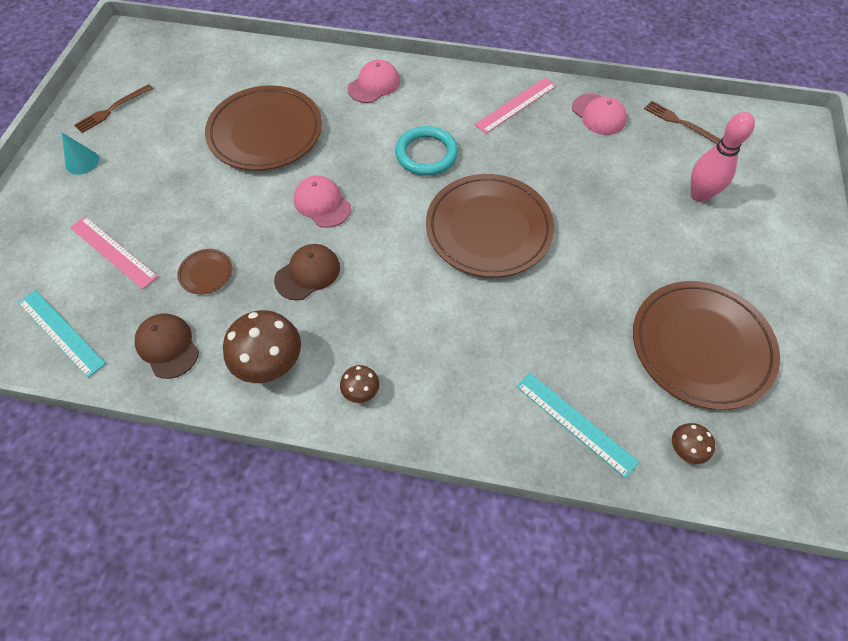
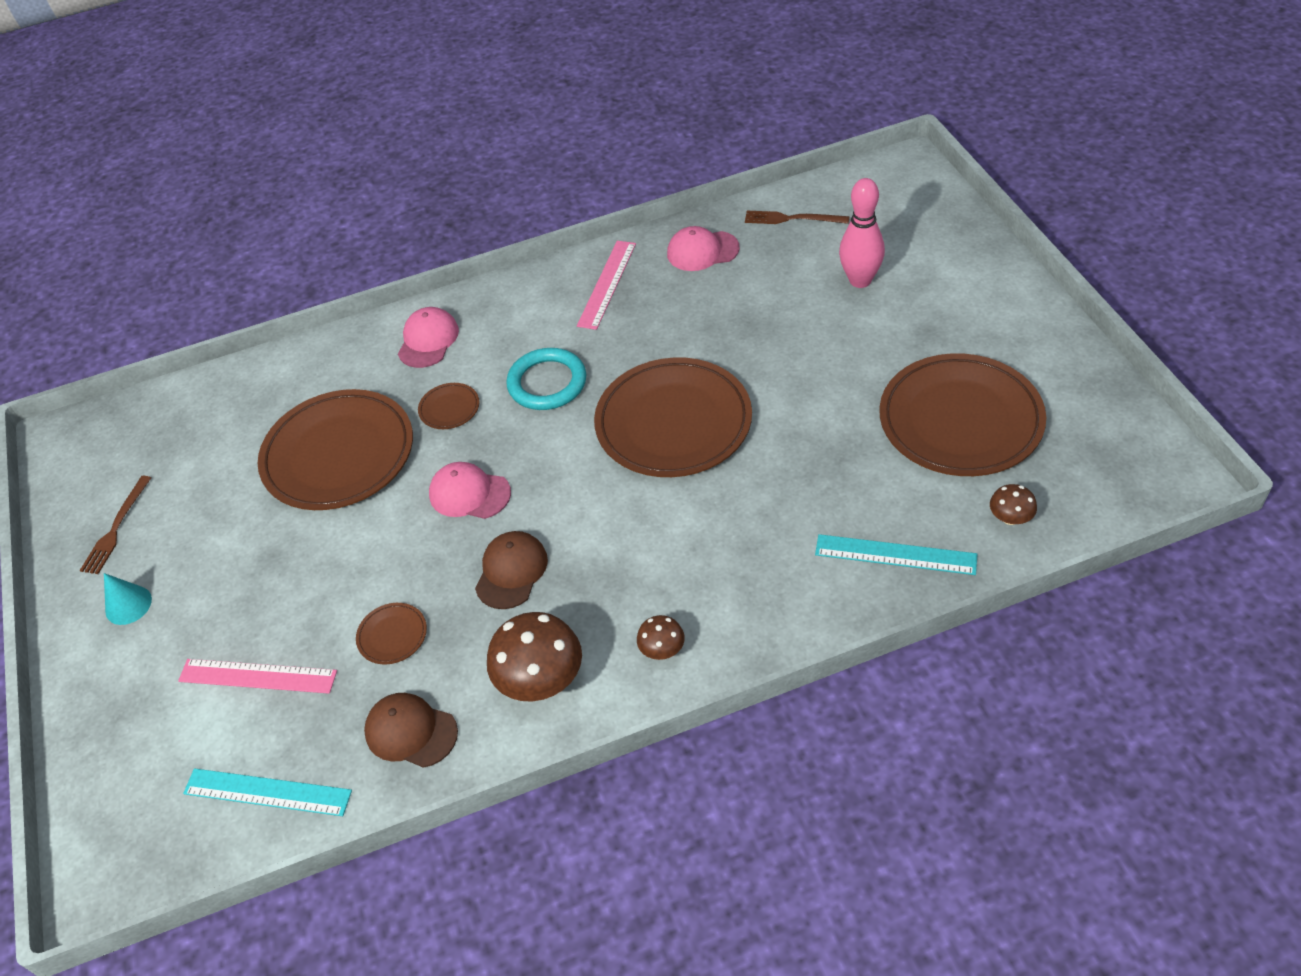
camera: 25 degrees left, 10 degrees down
(353, 138) = (449, 408): none -> brown plate
(598, 114) = (702, 251): pink cap -> pink cap turned 150 degrees clockwise

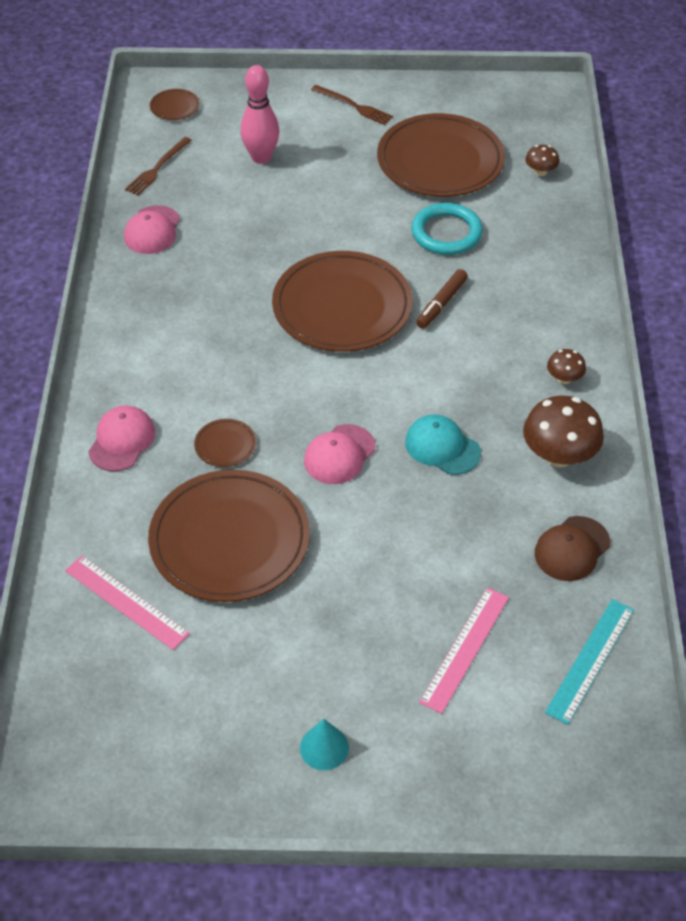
camera: 75 degrees left, 0 degrees up
(116, 528) = (211, 748): brown fork -> brown fork (354, 106)
(392, 635) = (468, 541): brown plate -> brown plate (175, 107)
(428, 340) = (121, 441): pink cap -> pink cap turned 75 degrees clockwise
(511, 571) = (442, 447): brown cap -> turquoise cap
(547, 383) = (241, 371): turquoise ring -> turquoise ring (446, 233)
(607, 284) = (145, 299): pink ruler -> pink ruler (126, 601)
(722, 500) = (441, 304): none -> brown marker
(895, 555) = (542, 234): turquoise ruler -> none

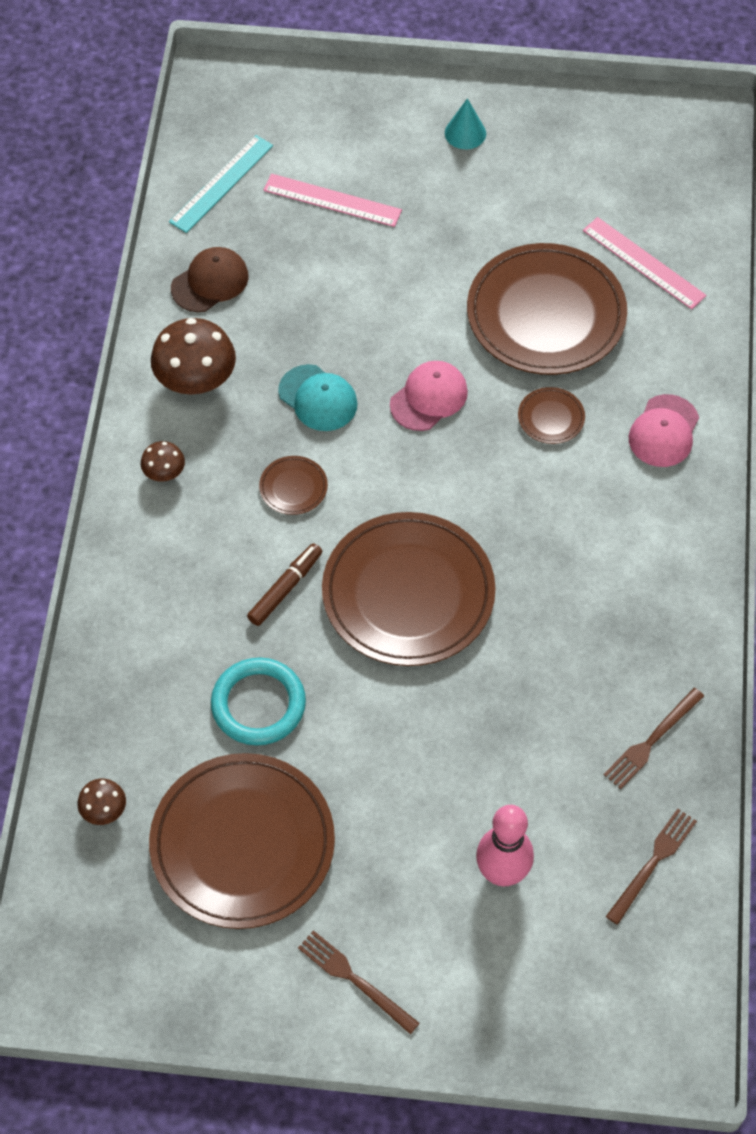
camera: 175 degrees left, 10 degrees up
(152, 230) = (652, 740): pink cap -> brown fork
(175, 107) = (635, 1001): brown plate -> brown plate (293, 487)
(464, 649) = (332, 200): pink ruler -> pink ruler turned 75 degrees clockwise

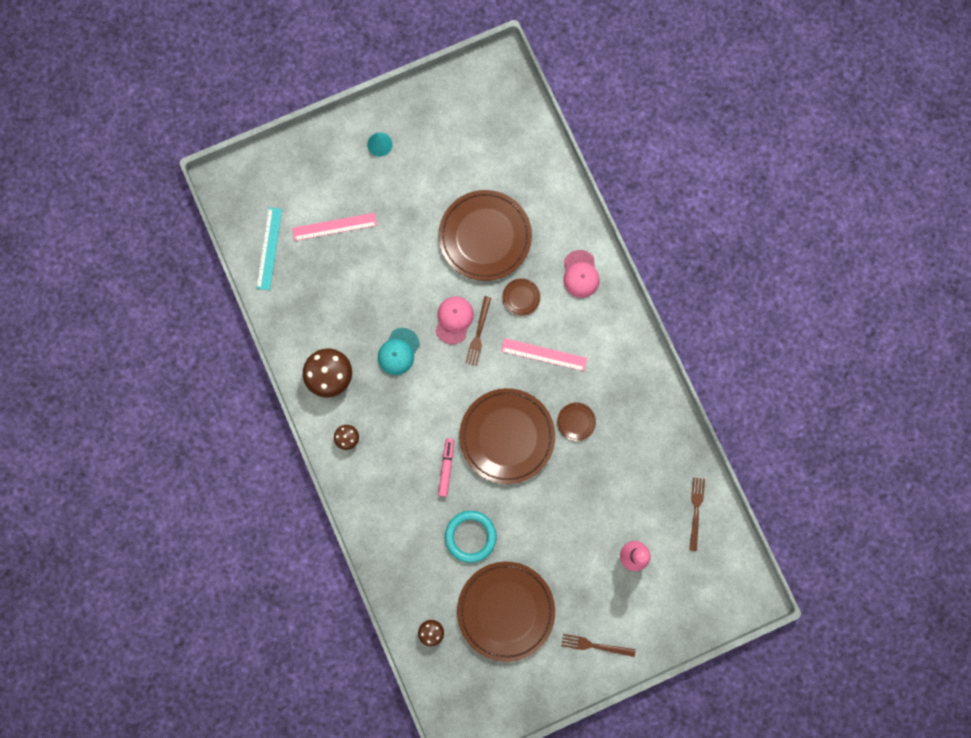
camera: 30 degrees left, 20 degrees up
(210, 282) = (301, 313): brown cap -> none
(285, 588) = (446, 467): brown marker -> pink marker
(293, 487) = (417, 410): brown plate -> brown plate (576, 422)
(318, 398) = (398, 351): turquoise cap -> turquoise cap turned 105 degrees clockwise
(643, 263) = (517, 177): pink ruler -> pink ruler (544, 355)
(652, 740) = (663, 449): brown fork -> brown fork (478, 333)

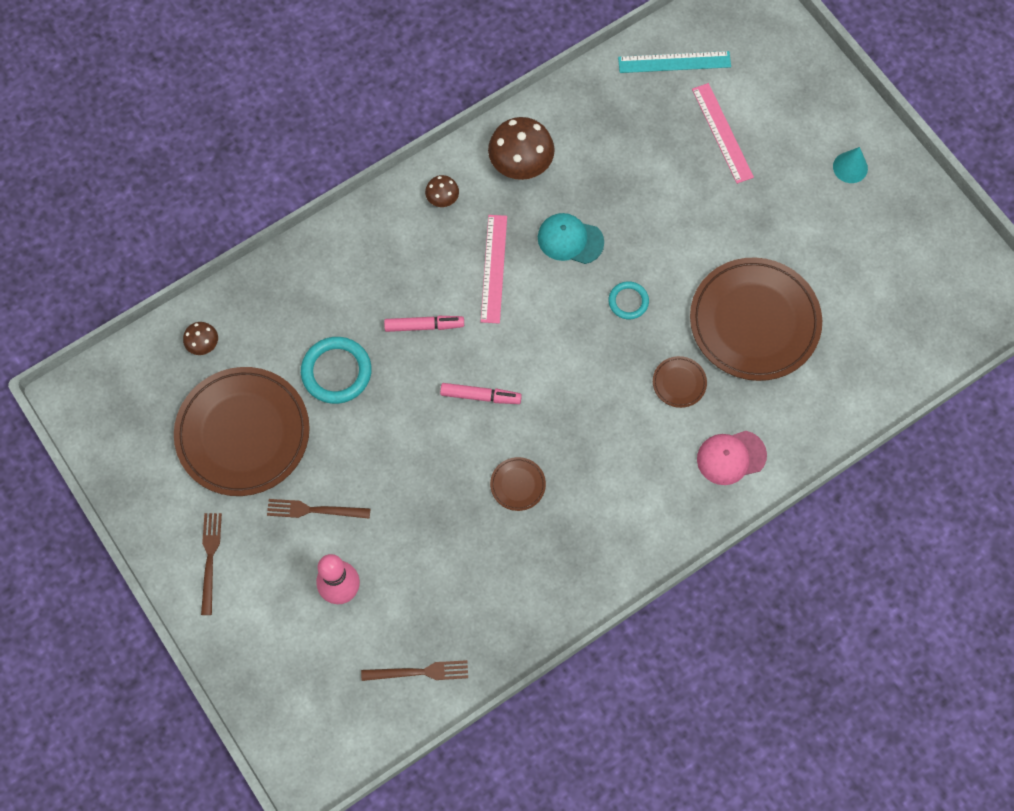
camera: 80 degrees right, 10 degrees down
(454, 320) = (628, 301): pink cap -> turquoise ring
(478, 333) = (616, 336): brown fork -> brown fork (314, 510)
(507, 436) = (480, 396): brown plate -> pink marker
(544, 355) = (604, 426): pink ruler -> pink ruler (493, 268)

